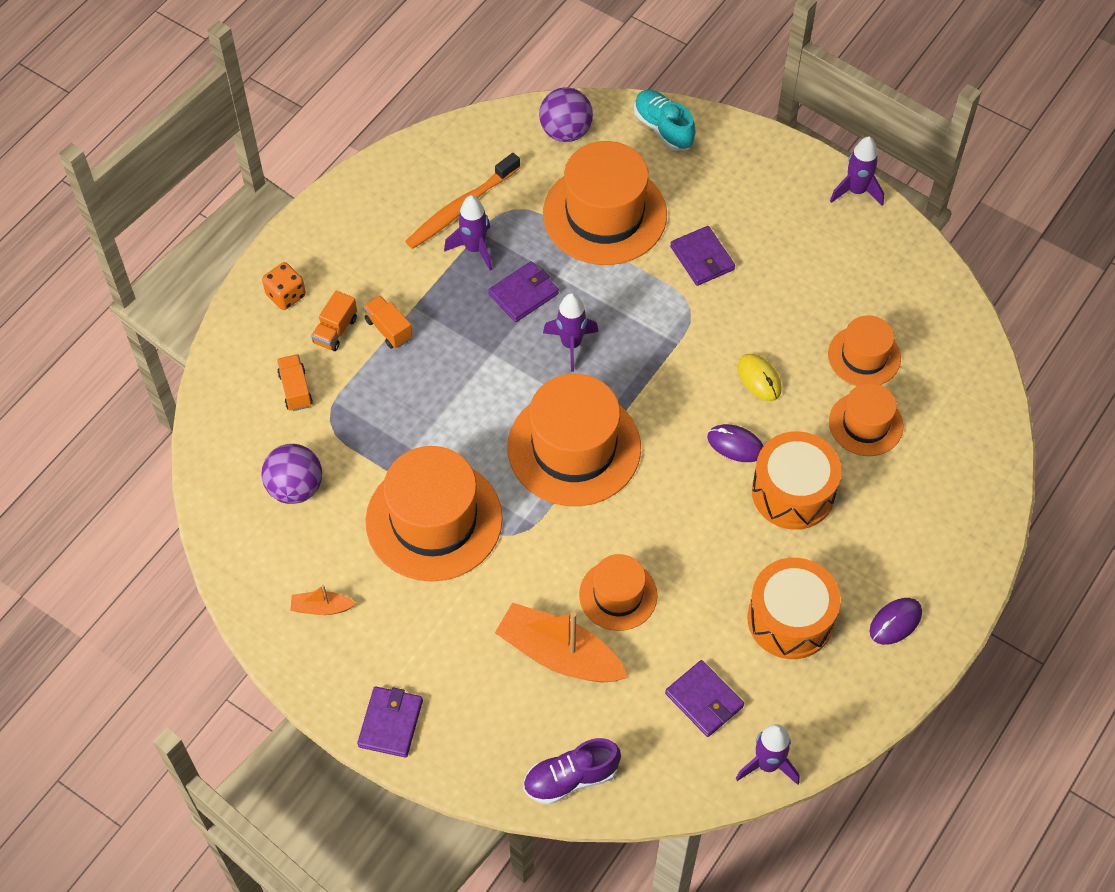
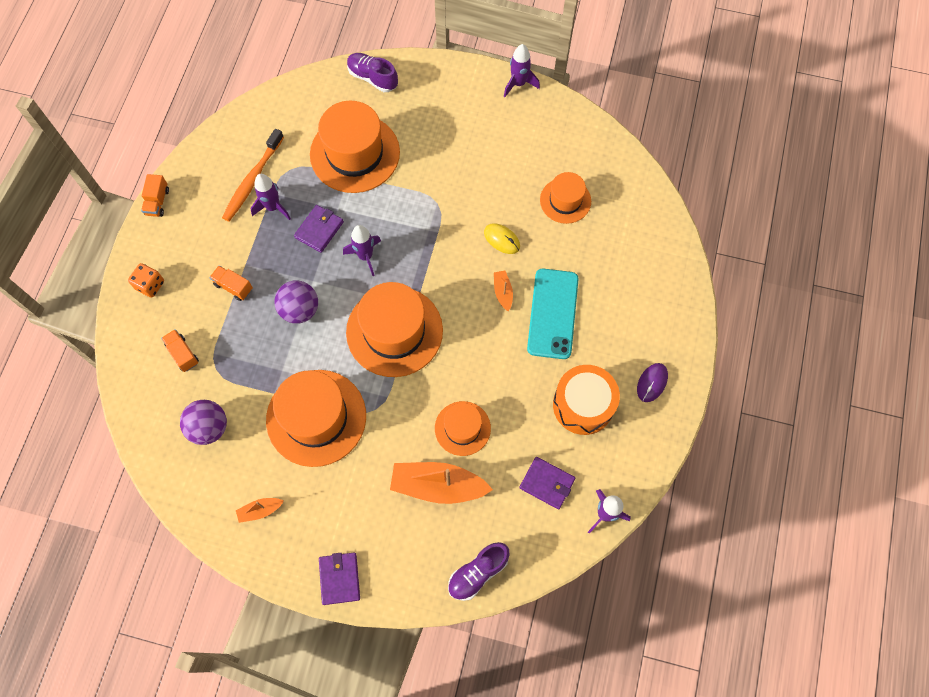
camera: 20 degrees left, 10 degrees up
(335, 330) = (196, 300): orange truck -> orange truck (157, 202)
(565, 132) = (306, 101): purple ball -> purple ball (300, 310)
(663, 128) = (372, 78): turquoise shoe -> purple shoe
(702, 258) = (432, 164): purple wallet -> none
(735, 445) = (503, 292): purple mouse -> orange boat
(793, 492) = (553, 313): orange drum -> turquoise phone
(865, 424) = (583, 248): orange hat -> none

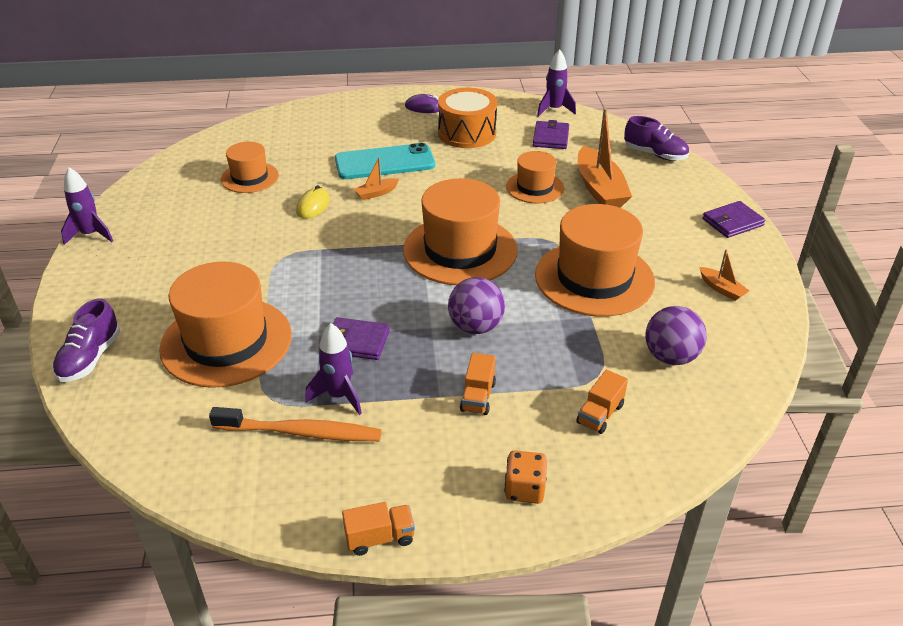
camera: 110 degrees left, 30 degrees down
(365, 256) = (377, 293): purple rocket -> none

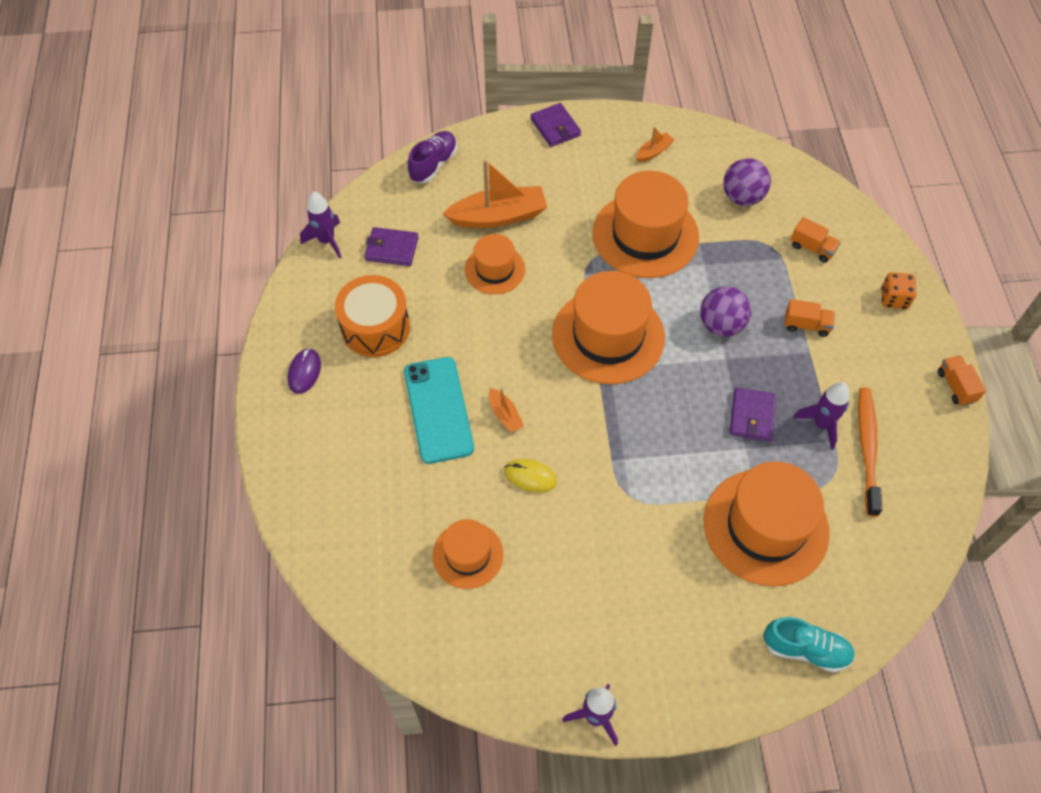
camera: 90 degrees left, 20 degrees up
(90, 358) = (805, 649): purple shoe -> turquoise shoe

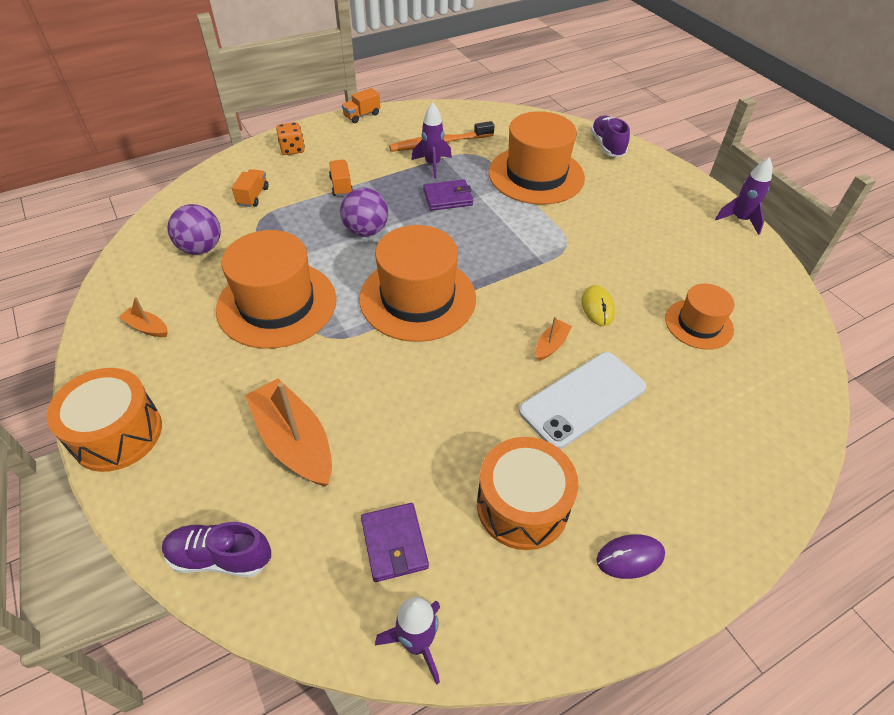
camera: 115 degrees left, 10 degrees down
(438, 410) = (583, 399): turquoise phone -> white phone
(494, 269) = (378, 416): orange hat -> none
(555, 127) = (117, 433): purple wallet -> orange drum
(805, 649) = (607, 145): turquoise shoe -> purple shoe

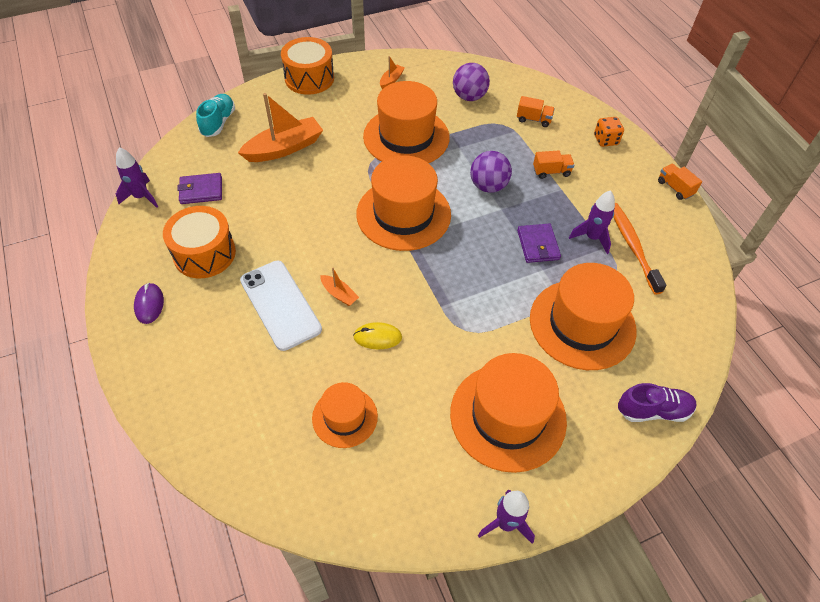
camera: 95 degrees right, 5 degrees up
(220, 557) = (218, 123): purple shoe -> turquoise shoe
(647, 218) = (508, 416): none -> orange hat

